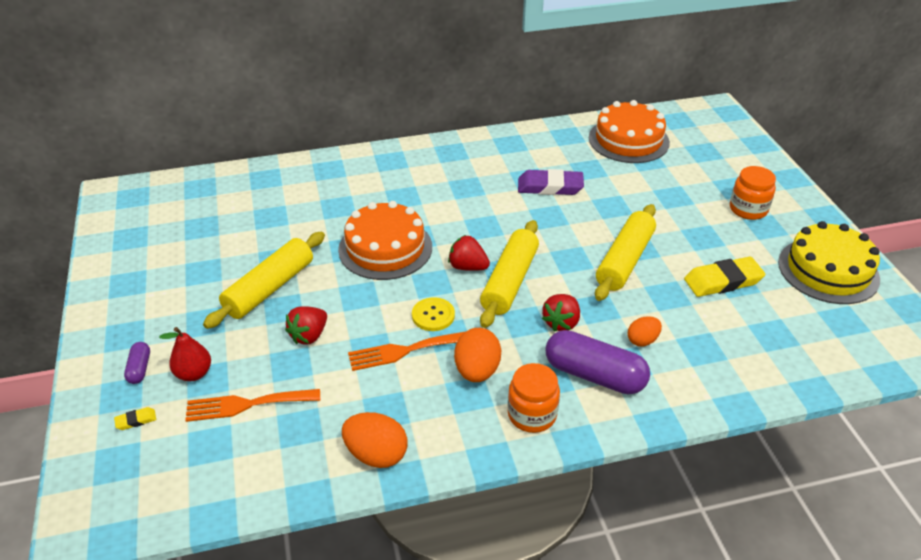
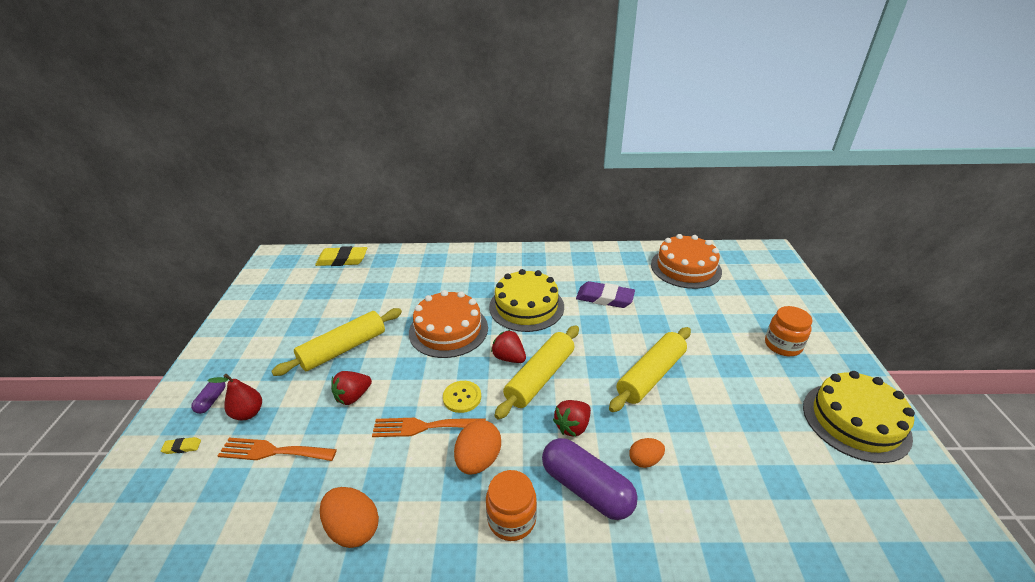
camera: 15 degrees right, 5 degrees down
(465, 209) = (526, 306): none -> yellow cake
(723, 281) = (741, 412): yellow eraser -> yellow eraser (342, 260)

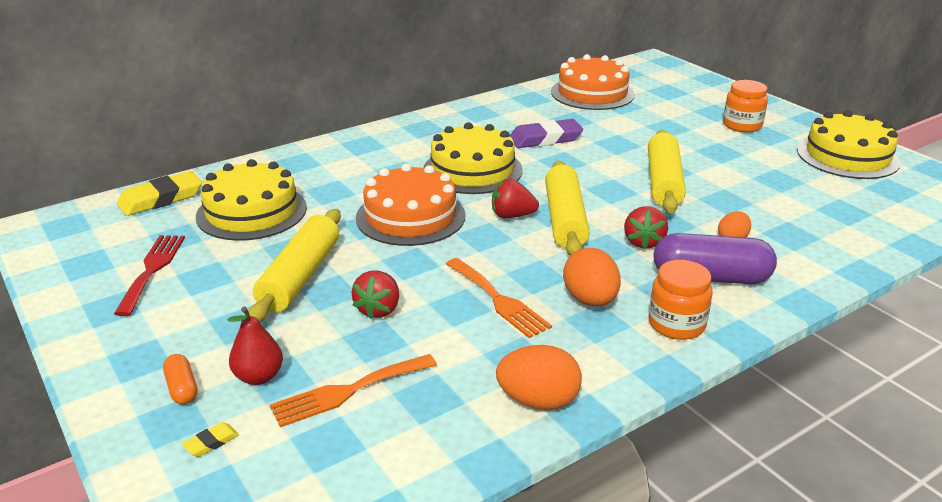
camera: 35 degrees left, 5 degrees down
(211, 400) = (182, 388): purple capsule -> orange capsule
(286, 309) = (152, 270): none -> red fork
(372, 288) = (251, 212): none -> yellow cake
(423, 427) = (498, 300): orange fork -> orange fork turned 90 degrees counterclockwise
(462, 397) = (506, 263): yellow button -> none

